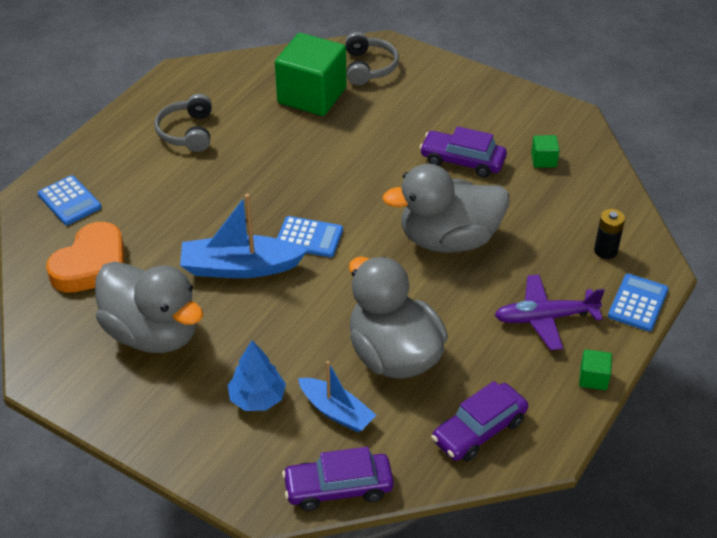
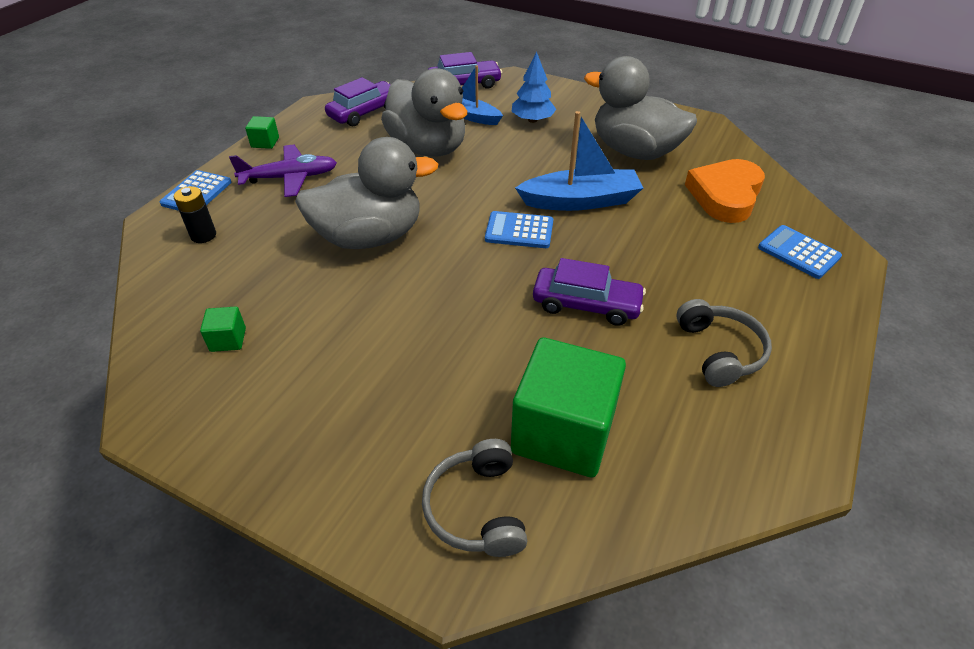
camera: 175 degrees right, 0 degrees up
(462, 161) = (338, 331): purple car -> purple car (586, 304)

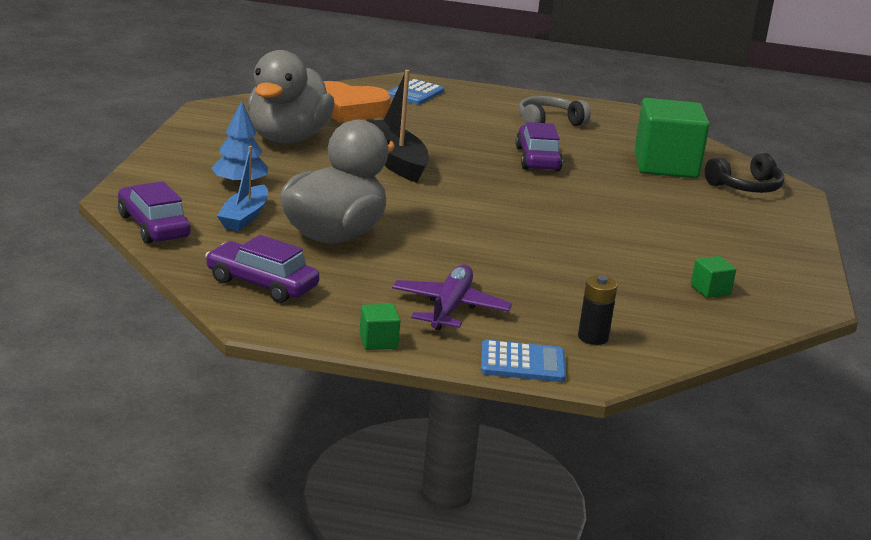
camera: 110 degrees left, 20 degrees down
(290, 178) = (449, 308): purple plane -> purple plane turned 45 degrees clockwise
(369, 237) = (522, 248): grey duck -> none
(477, 508) = (746, 187): grey headphones -> black headphones
(519, 231) = (460, 184): blue calculator -> none
(580, 201) = (394, 161): blue boat -> black boat

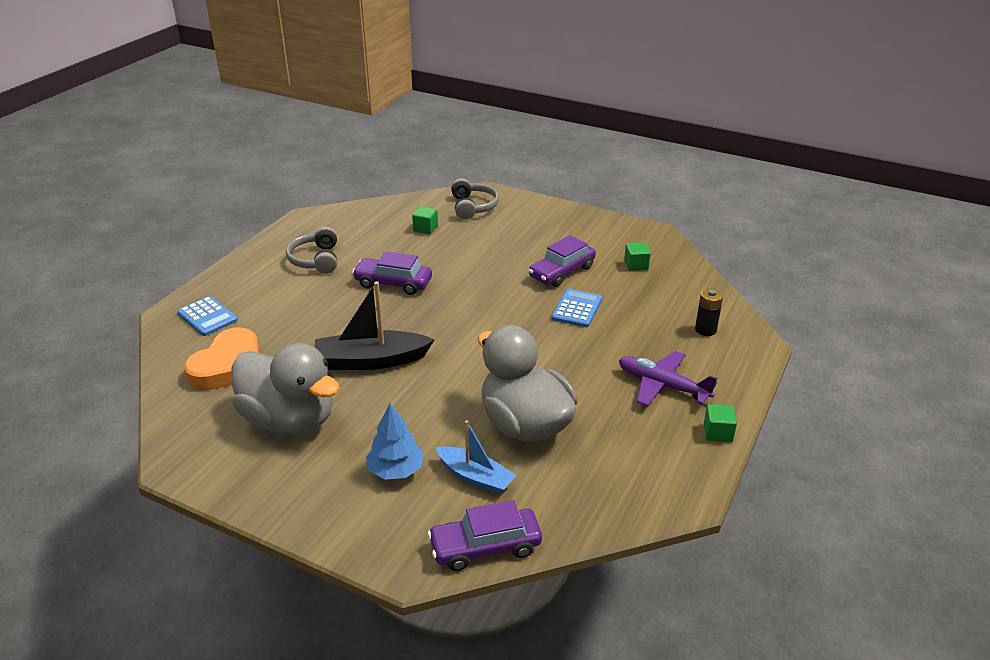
camera: 70 degrees left, 10 degrees up
(261, 284) = (618, 485): purple car -> purple car (561, 272)
(522, 363) = (744, 369): blue calculator -> blue calculator (577, 309)
(665, 166) = (425, 228): green cube -> green cube, size x0.41
(746, 187) = (473, 207): black headphones -> grey headphones

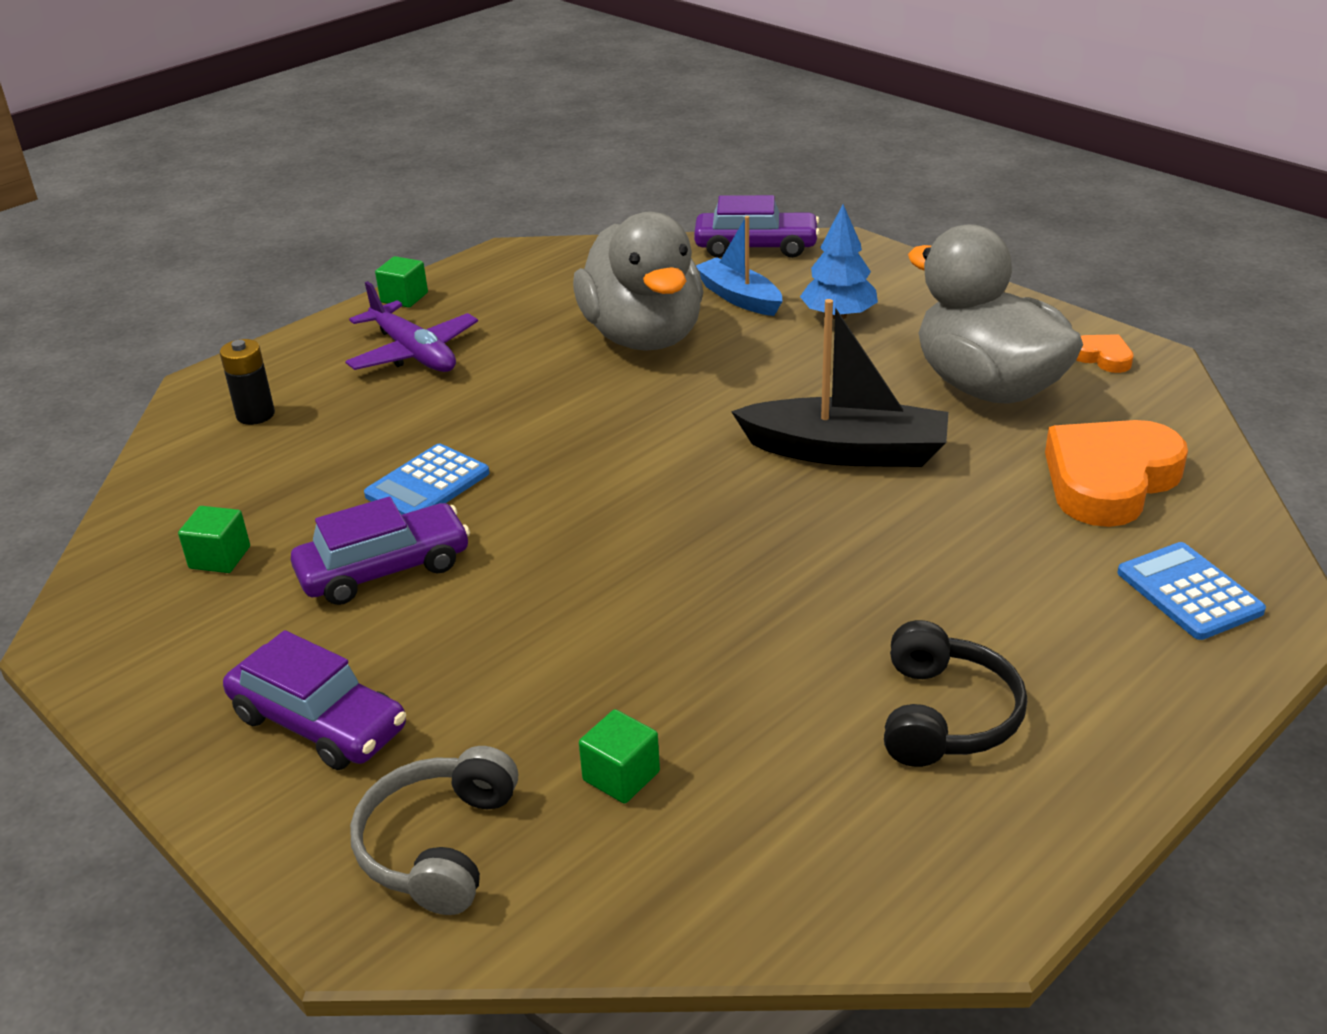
camera: 160 degrees left, 0 degrees up
(208, 460) = (1103, 357): none -> orange heart
(316, 260) = (945, 715): grey headphones -> black headphones
(393, 283) = (763, 606): purple car -> purple car (319, 722)

